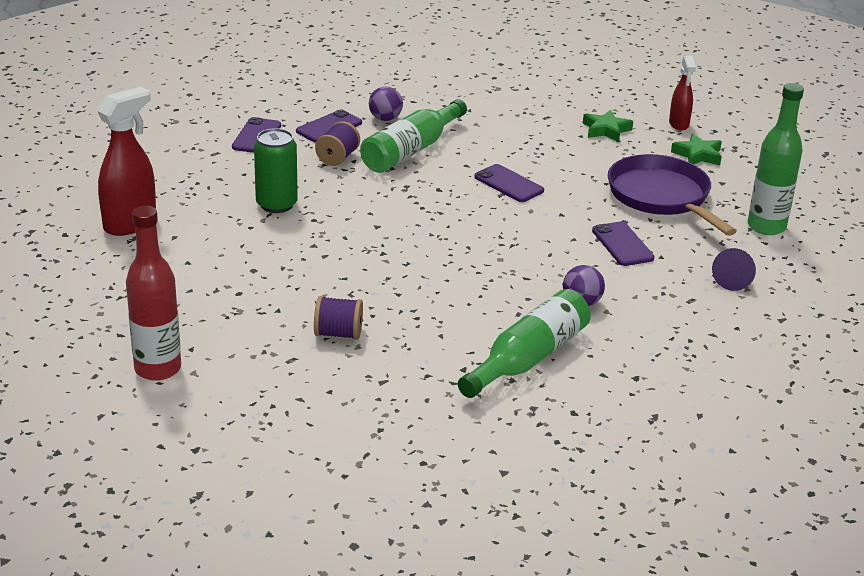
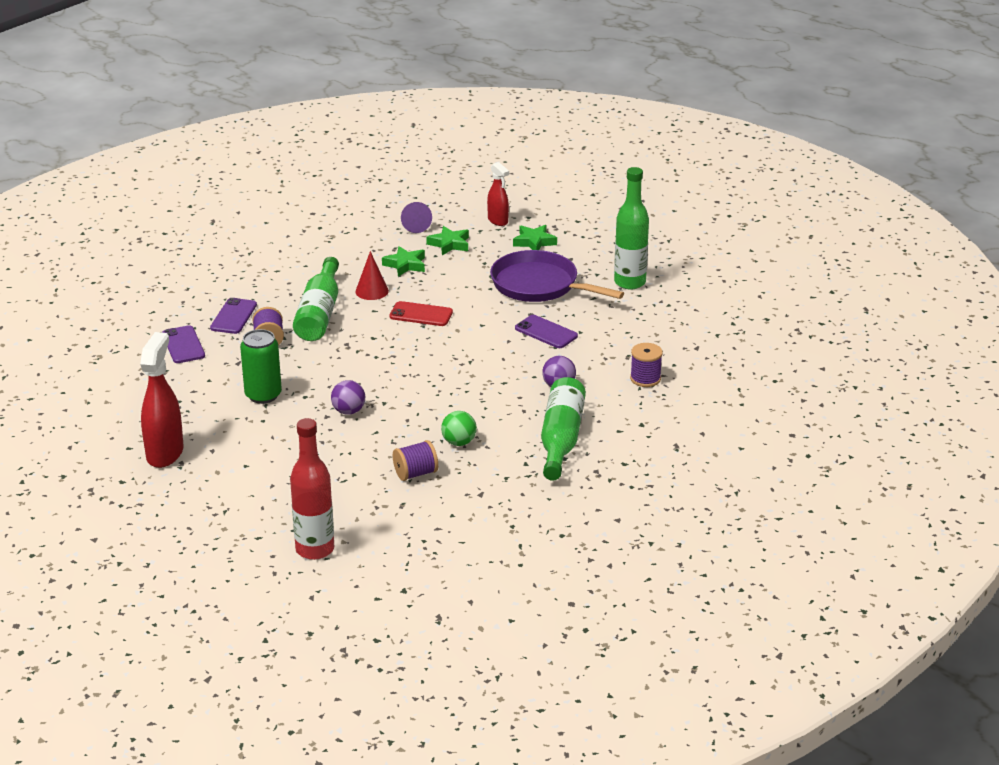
camera: 30 degrees left, 0 degrees up
(385, 119) = (271, 293): purple ball -> purple ball (348, 411)
(416, 320) = (459, 442): none -> green ball
(483, 147) = (372, 291): none -> red cone
(509, 184) = (421, 314): purple phone -> red phone
(541, 134) = (405, 265): none -> green star
(688, 330) = (645, 378): none -> purple spool
(734, 278) = (642, 329): purple cone -> purple cone (415, 225)

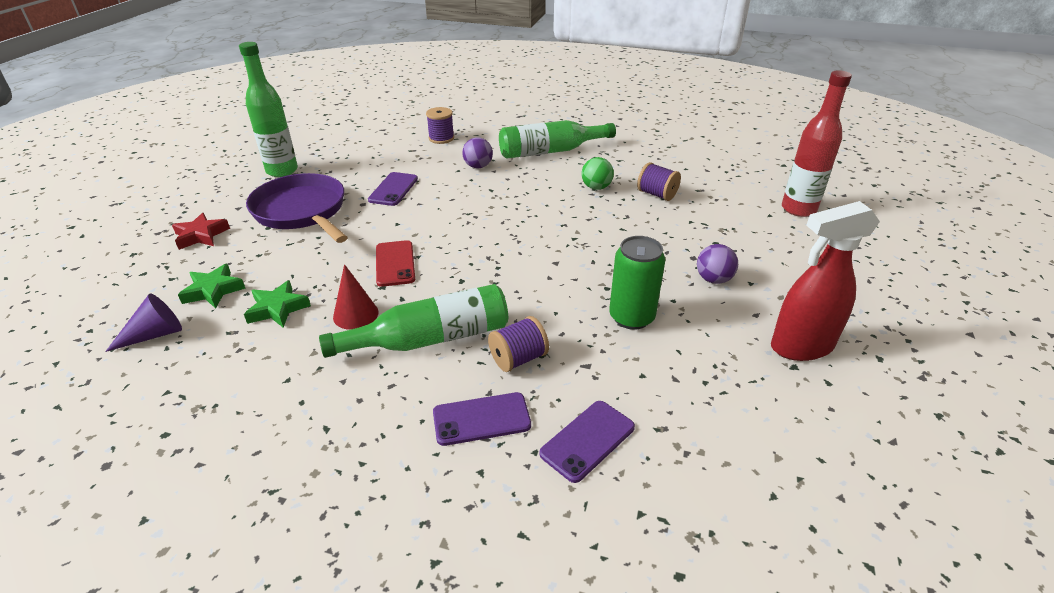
camera: 115 degrees left, 5 degrees up
(348, 411) = (606, 252): purple ball -> purple ball (713, 279)
(498, 221) = (143, 272): red spray bottle -> none
(534, 242) = (201, 235): green star -> red star
(539, 285) = (302, 211): purple pan -> purple pan turned 135 degrees clockwise

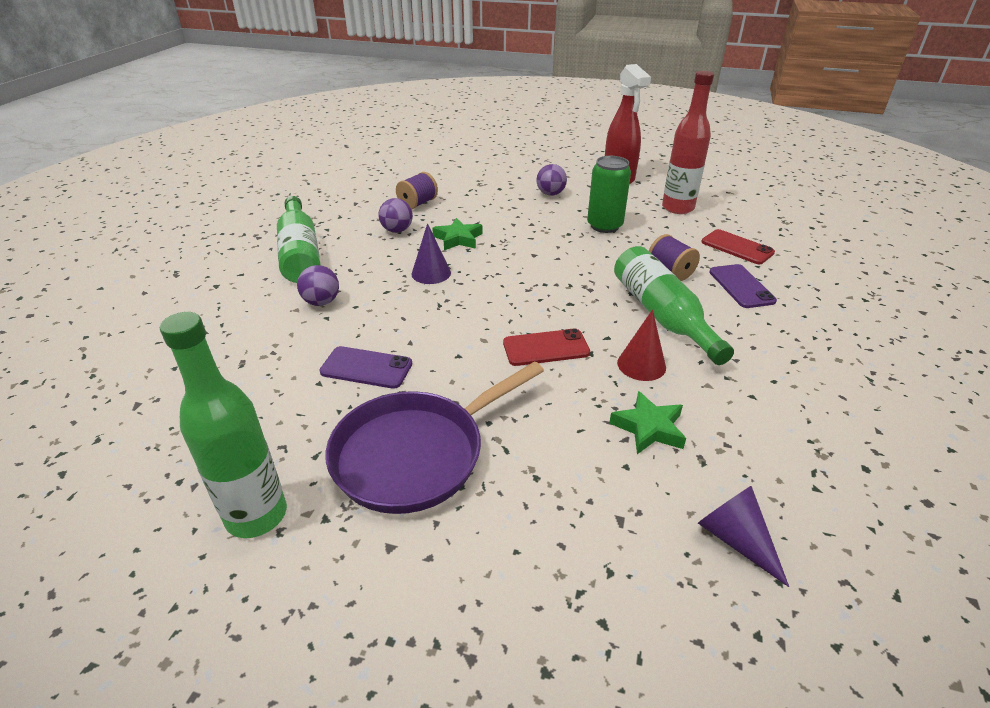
camera: 90 degrees left, 0 degrees up
(201, 235) = (483, 574): red star -> none
(213, 290) = (628, 504): green star -> green star (458, 239)
(441, 138) = (214, 337): purple spool -> none
(518, 207) = (431, 273): none -> purple cone
(587, 440) = (737, 247): purple phone -> red phone
(596, 187) = (397, 230): green ball -> purple ball
(798, 209) = (452, 156): red bottle -> red bottle (677, 208)

